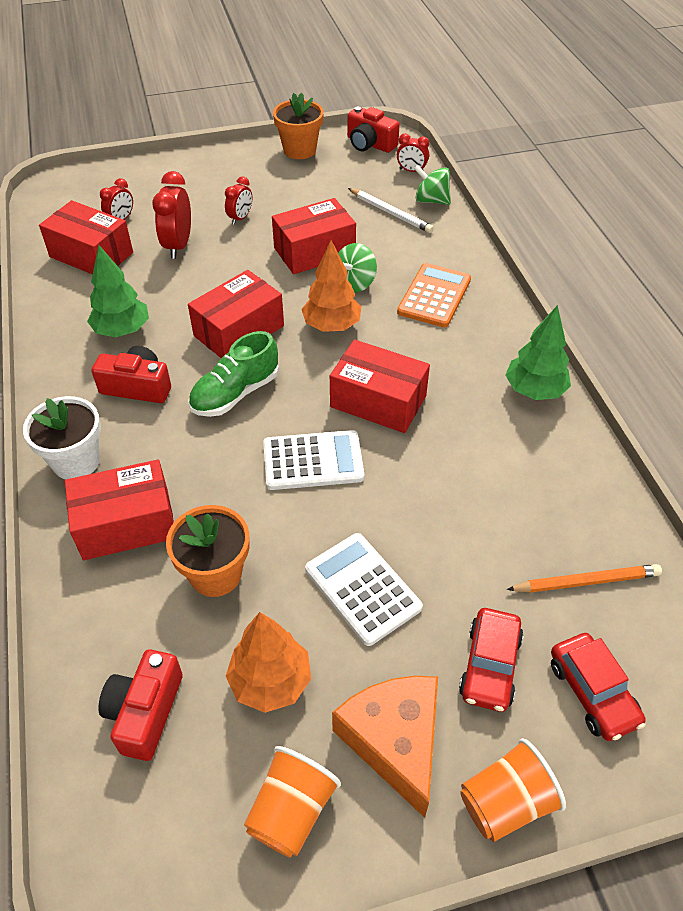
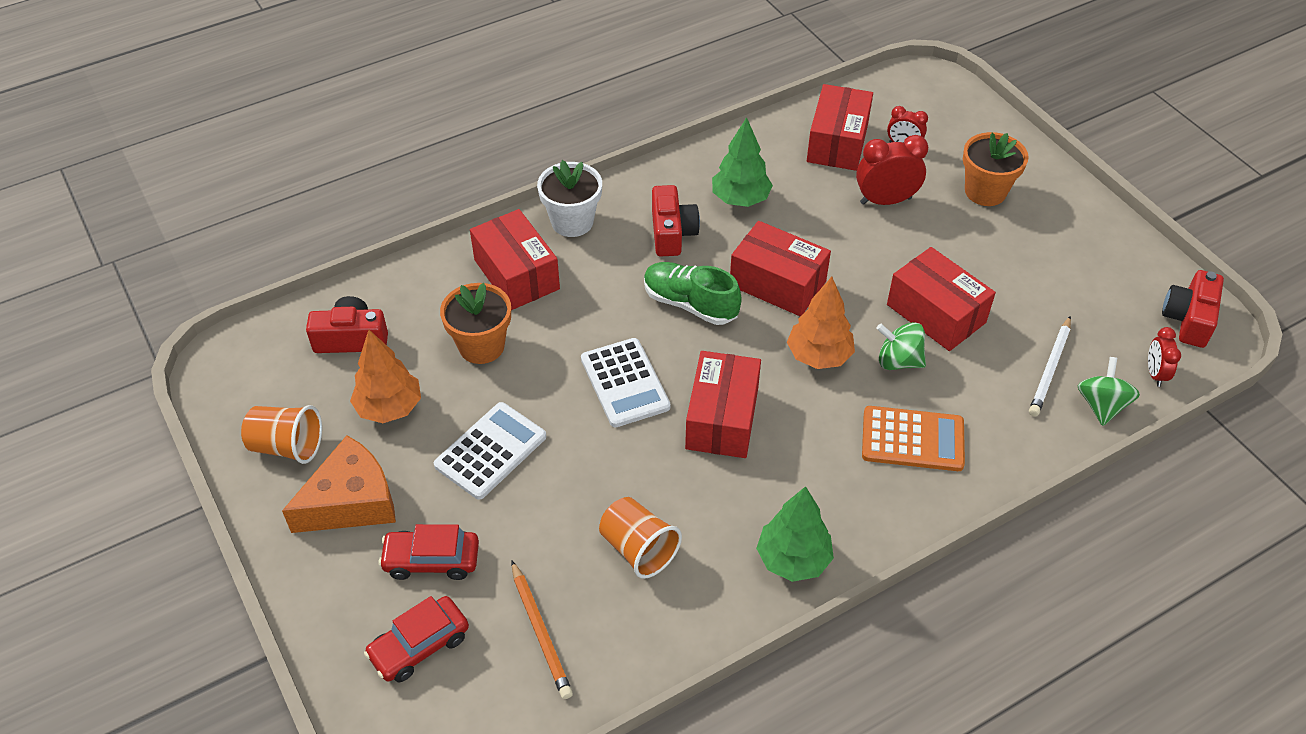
camera: 75 degrees right, 0 degrees up
(240, 218) = (960, 236): red clock -> none
(299, 150) = (1127, 254): orange flower pot -> orange flower pot (985, 191)
(505, 802) = (309, 587): orange cup -> orange cup (638, 549)

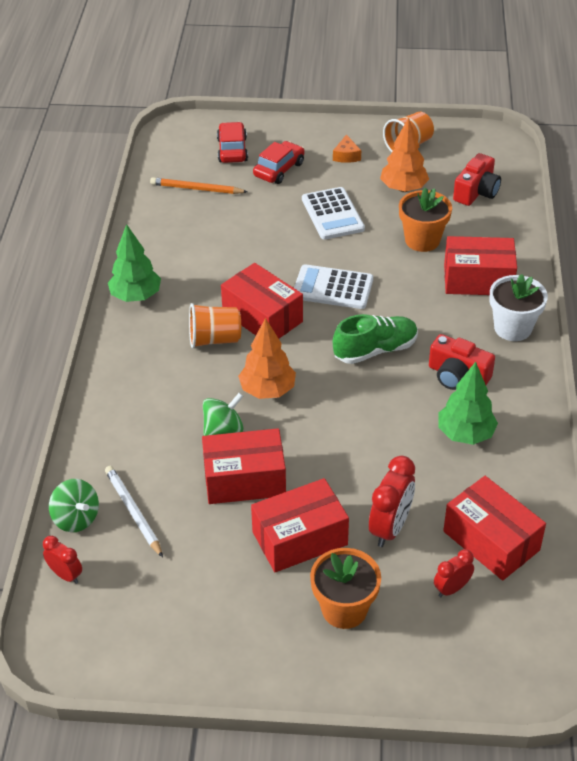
camera: 125 degrees right, 5 degrees down
(351, 501) = (346, 156): orange cheese -> orange cheese, size x0.47
(638, 549) = (207, 241): orange cup -> orange cup (214, 339)
(777, 283) = (355, 406): red box -> red box (299, 538)
(912, 439) = (156, 396): orange calculator -> none
(1188, 319) = (85, 645): red camera -> none

